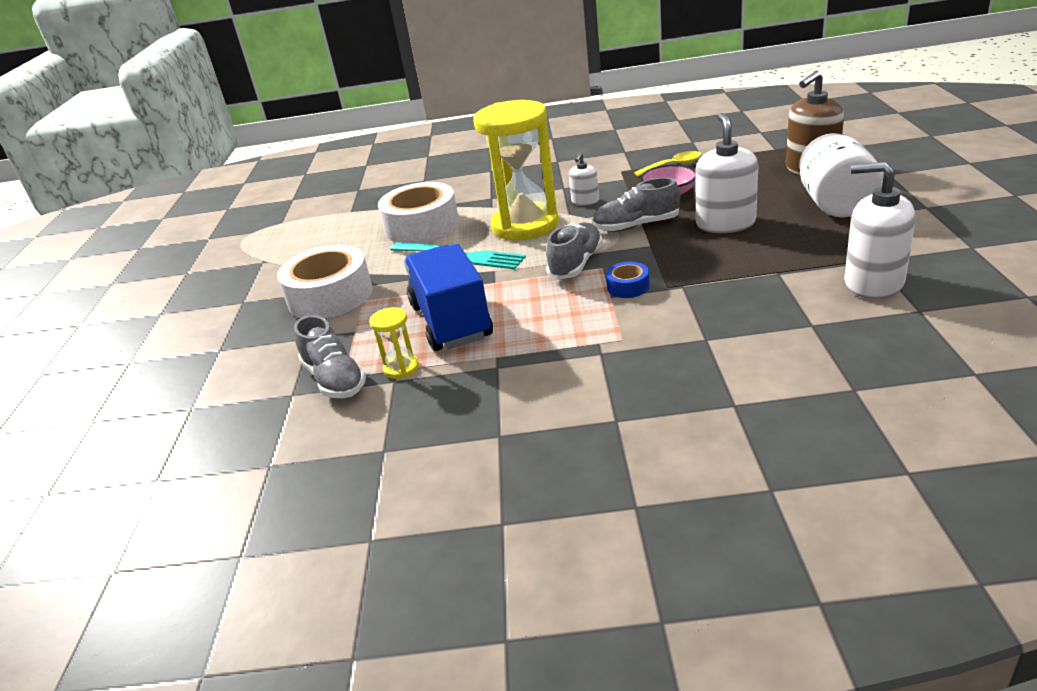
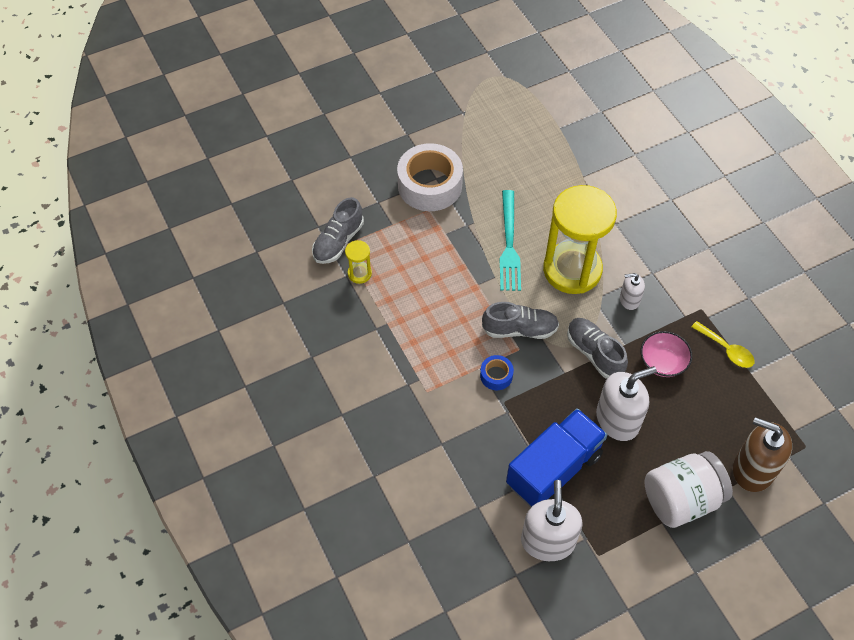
camera: 60 degrees right, 25 degrees up
(422, 226) = (549, 193): white tape -> none
(451, 321) = (419, 278): blue truck -> blue truck (553, 469)

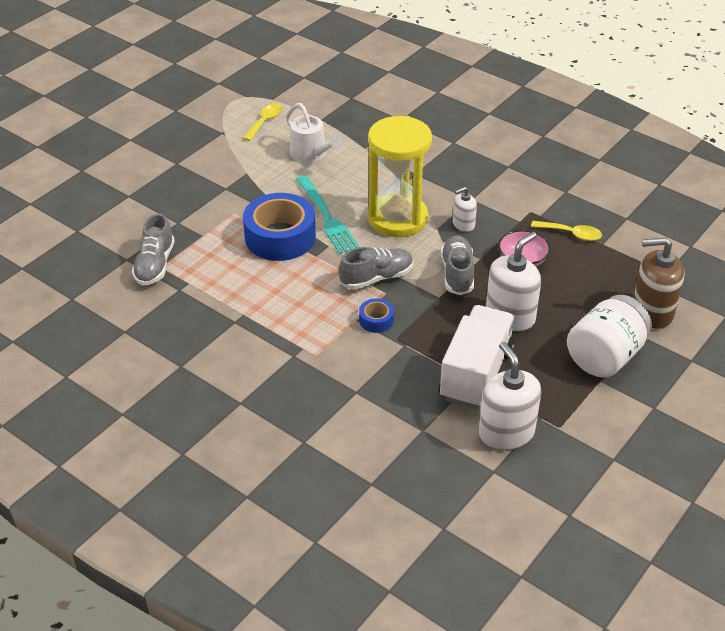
camera: 25 degrees left, 15 degrees down
(359, 273) = (192, 283): yellow hourglass -> none
(430, 185) = (222, 195): white tape -> none
(457, 251) = (280, 237): none -> blue tape
(507, 113) = (265, 122): none -> yellow spoon
(530, 167) = (311, 155): none -> white watering can
(553, 469) = (476, 374): blue truck -> white truck
(594, 353) = (457, 274): grey shoe -> grey shoe turned 60 degrees clockwise

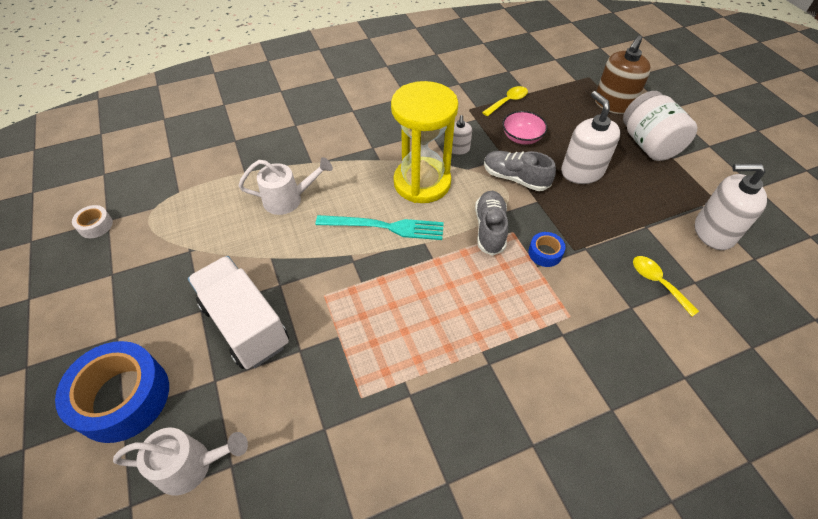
camera: 60 degrees left, 10 degrees up
(67, 215) = (192, 466): none -> white watering can
(155, 265) = (354, 402): grey shoe -> none
(209, 81) = (95, 225): none -> white tape
(265, 122) = (207, 211): yellow spoon -> yellow spoon (657, 282)
(280, 237) = (388, 272): blue tape -> blue tape (123, 397)
(476, 374) = (640, 220): white truck -> white truck (245, 325)

